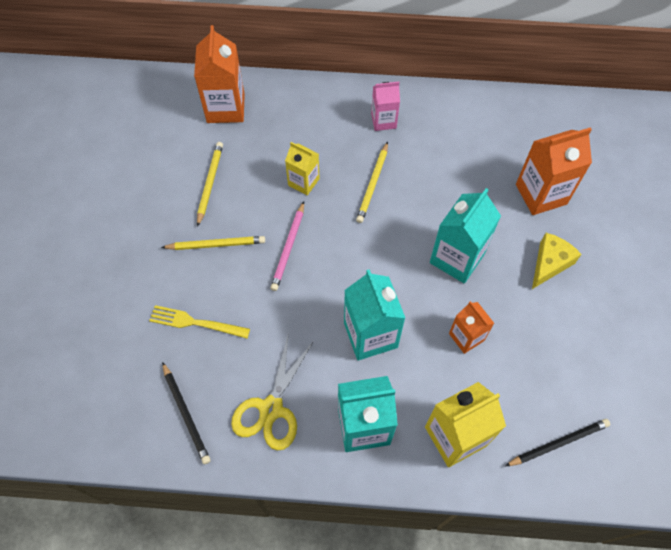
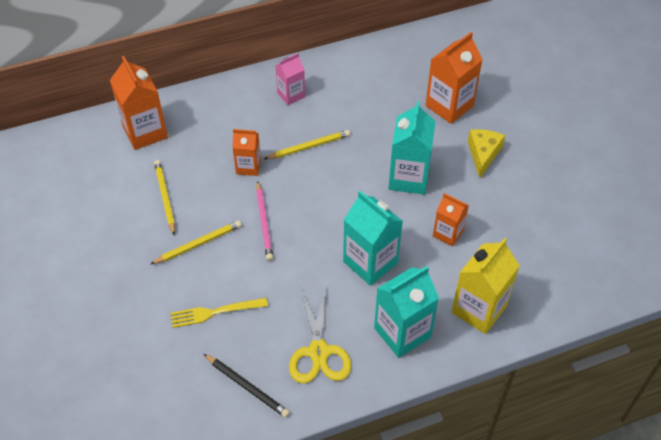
camera: 25 degrees left, 10 degrees down
(303, 182) = (248, 166): yellow carton -> orange carton
(373, 184) = (309, 147): yellow pencil -> yellow pencil turned 105 degrees counterclockwise
(558, 443) = (559, 281): black pencil -> none

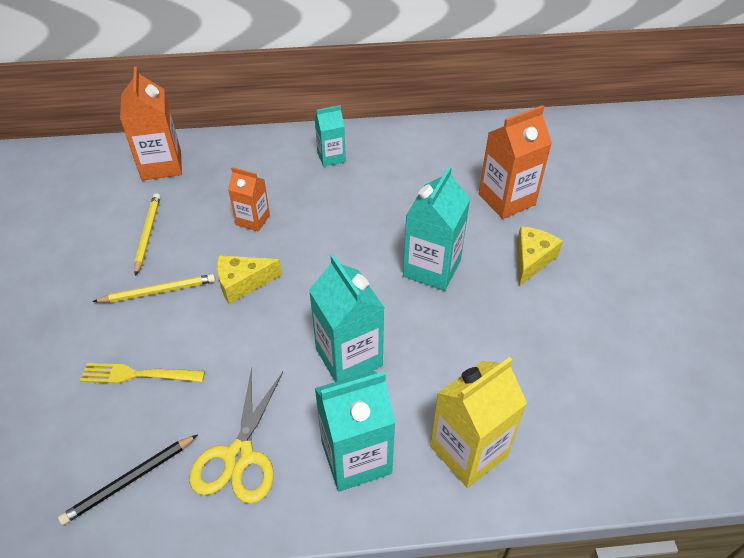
camera: 15 degrees right, 5 degrees down
(247, 386) = (130, 480): black pencil -> black pencil turned 90 degrees clockwise
(264, 222) = (242, 283): pink pencil -> yellow cheese
(291, 95) = (331, 157): pink carton -> turquoise carton
(309, 147) = (328, 212): yellow pencil -> none
(448, 233) = (458, 343): orange carton -> none

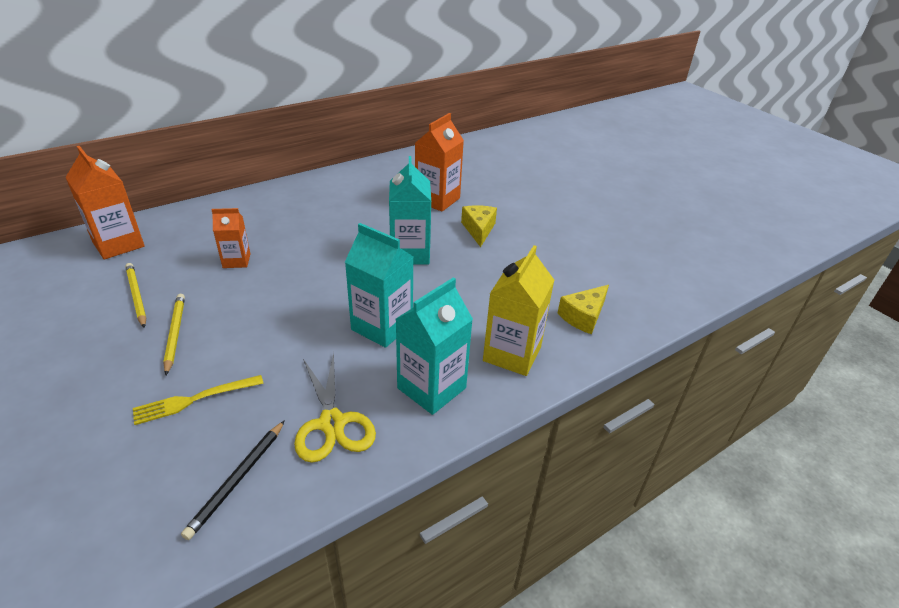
camera: 30 degrees left, 10 degrees down
(158, 291) = (175, 334): yellow pencil -> yellow pencil turned 60 degrees counterclockwise
(242, 283) = (255, 305): yellow cheese -> yellow cheese (583, 316)
(331, 157) = (280, 204): turquoise carton -> none

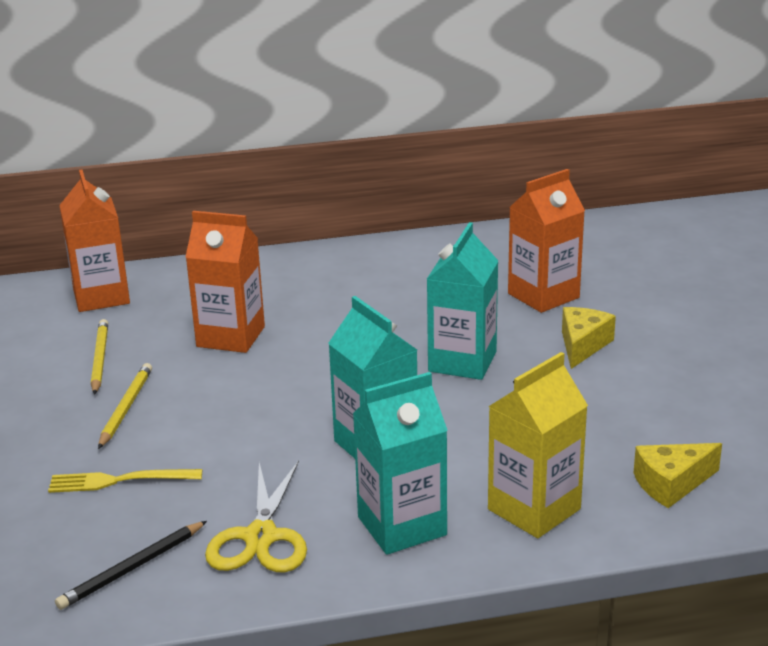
camera: 25 degrees right, 10 degrees down
(236, 261) = (231, 337): orange carton -> orange carton, size x1.67

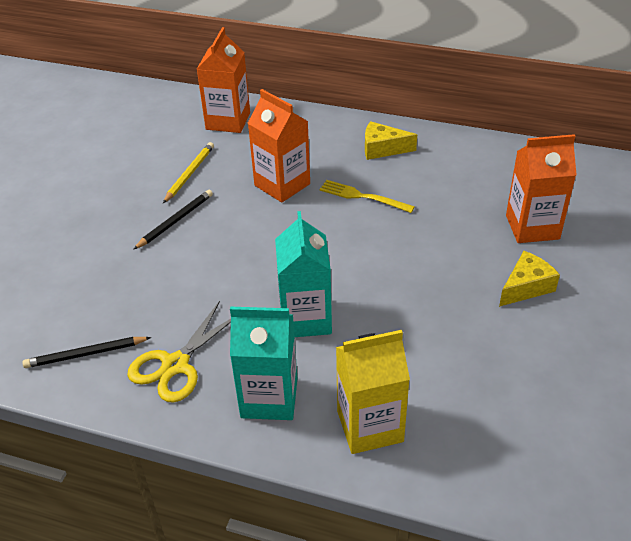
camera: 30 degrees right, 15 degrees up
(118, 481) = (128, 279): yellow fork -> yellow fork (362, 196)
(126, 408) = (175, 221): yellow pencil -> black pencil
(462, 362) = (422, 267): turquoise carton -> none
(671, 484) = (491, 451): yellow cheese -> yellow cheese (382, 149)

